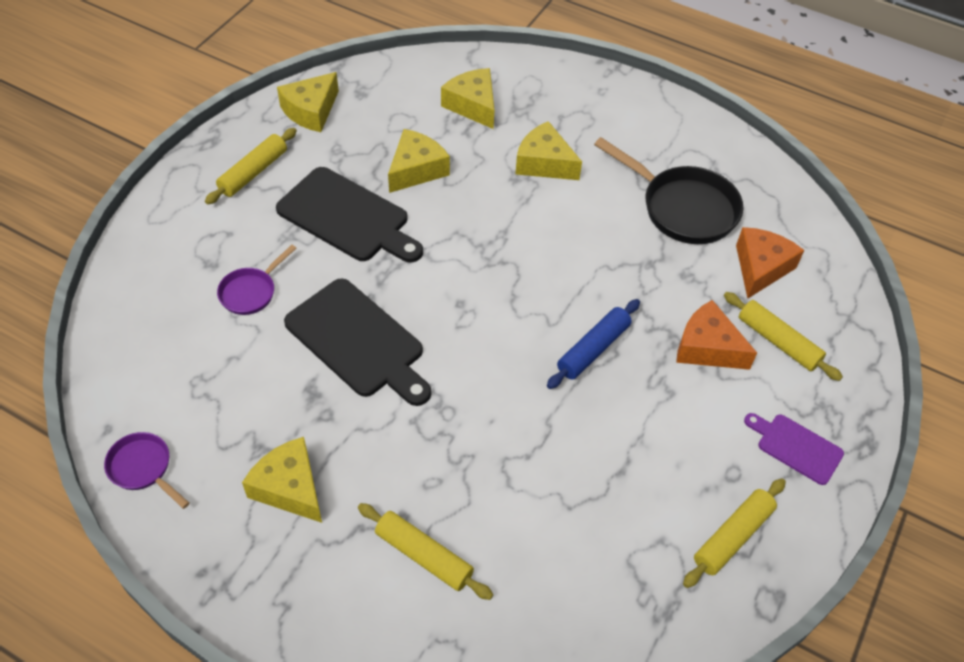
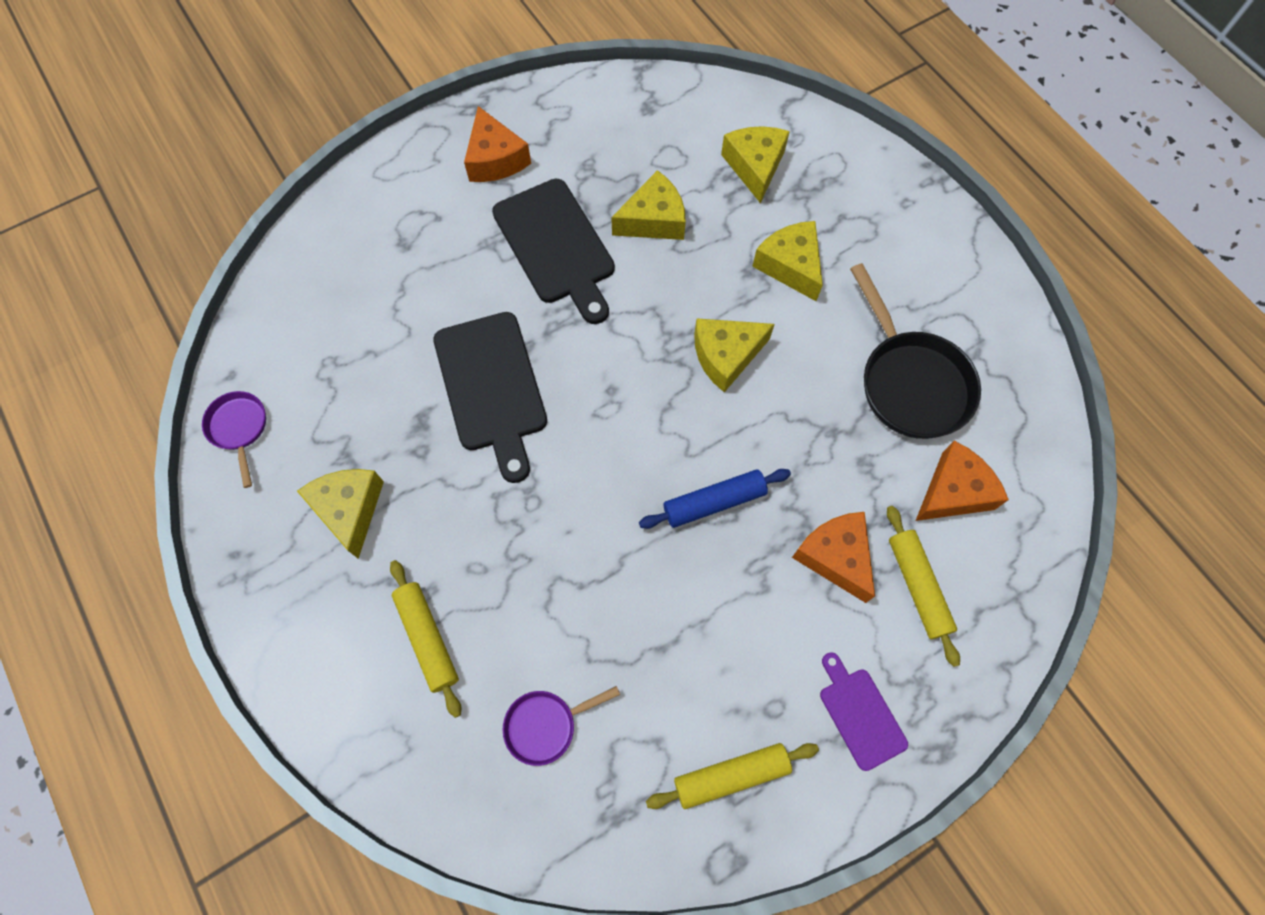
camera: 30 degrees right, 15 degrees up
(251, 292) = (424, 290): purple pan -> purple pan (546, 725)
(253, 172) = (495, 159): yellow rolling pin -> orange cheese
(311, 111) = (587, 110): yellow cheese -> yellow cheese (726, 356)

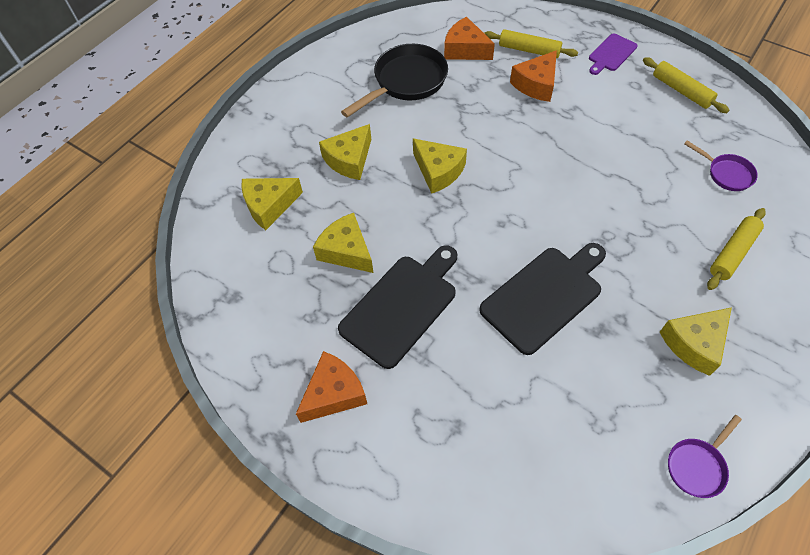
camera: 110 degrees left, 10 degrees down
(714, 502) = (542, 144): blue rolling pin -> none
(917, 586) = (529, 50): yellow rolling pin -> yellow rolling pin turned 60 degrees clockwise

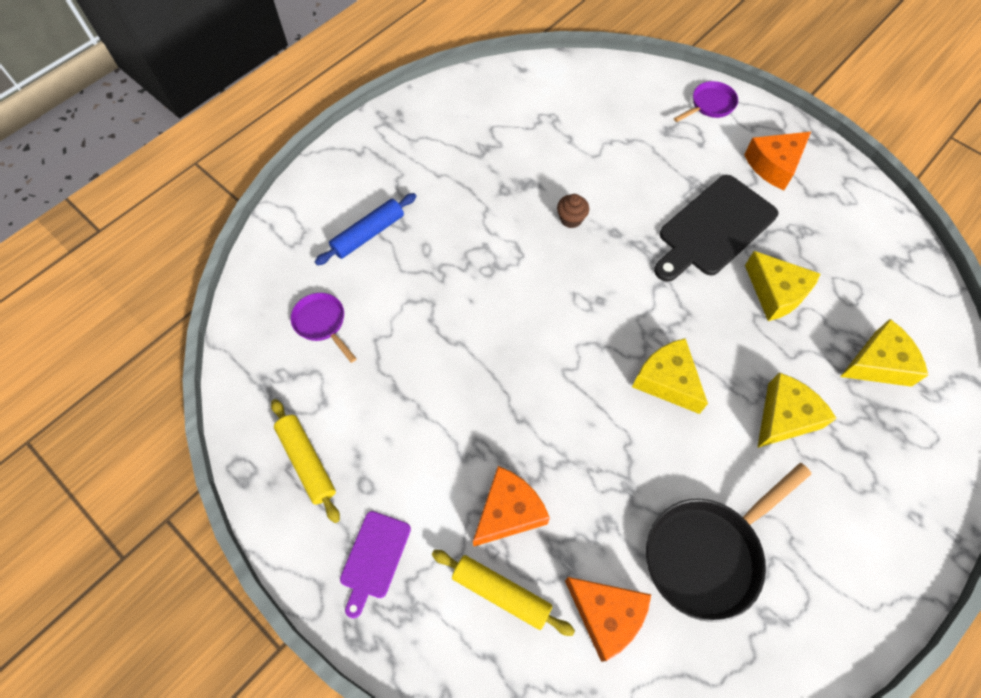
camera: 175 degrees left, 5 degrees up
(544, 296) = (571, 219): black cutting board -> brown cupcake
(611, 54) = (374, 558): purple cutting board -> purple cutting board turned 150 degrees clockwise
(694, 343) = (447, 162): yellow cheese -> none
(697, 466) = (485, 86): purple pan -> purple pan (710, 105)
(733, 253) = (368, 234): yellow rolling pin -> blue rolling pin

